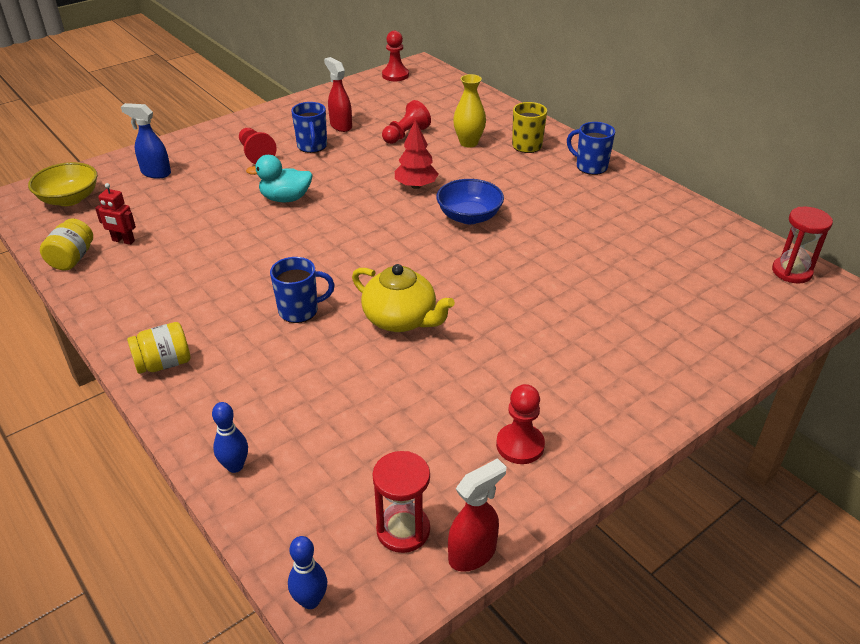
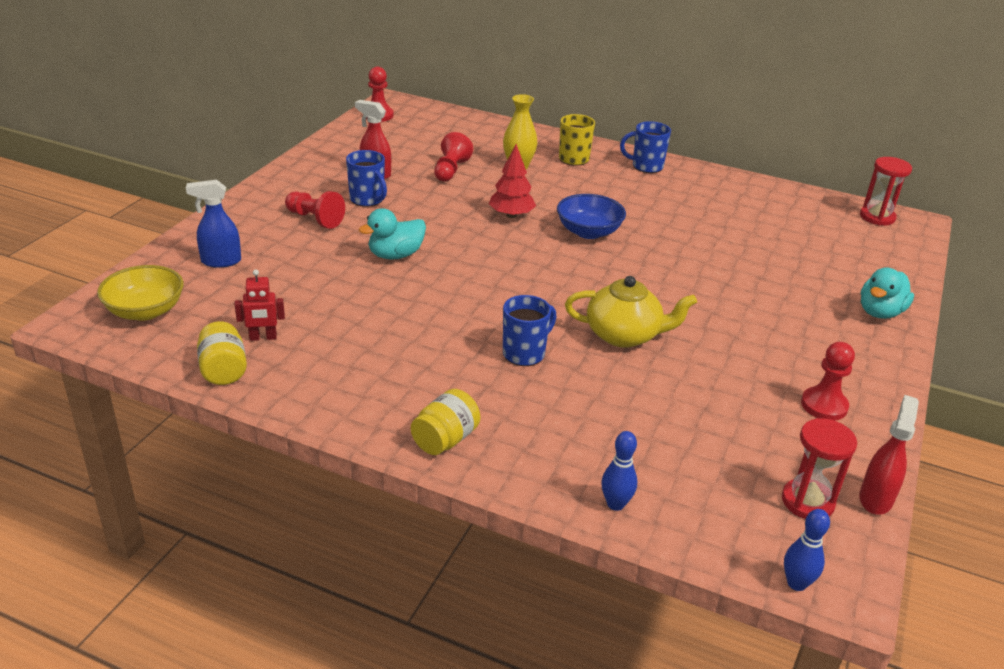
camera: 30 degrees left, 5 degrees down
(684, 371) = (880, 312): none -> turquoise duck

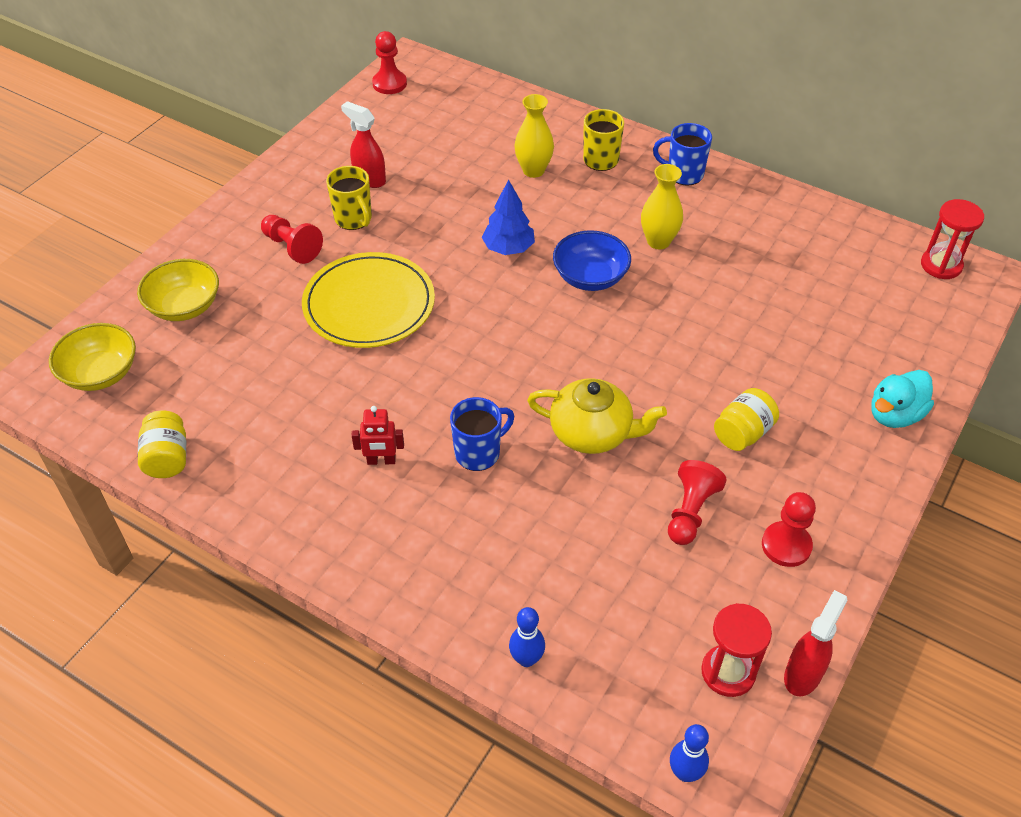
camera: 10 degrees right, 15 degrees up
(220, 261) = (184, 306): blue spray bottle -> yellow bowl
(263, 337) = (212, 416): red robot -> red robot (381, 461)
(367, 199) = (353, 219): blue mug -> yellow mug
(395, 255) = (369, 304): turquoise duck -> yellow plate
(445, 440) = (372, 563): yellow jar -> yellow jar (743, 433)
(450, 170) = (455, 175): red pawn -> red pawn (690, 512)
(511, 215) = (508, 248): red tree -> blue tree
(639, 208) = (658, 241): none -> yellow vase

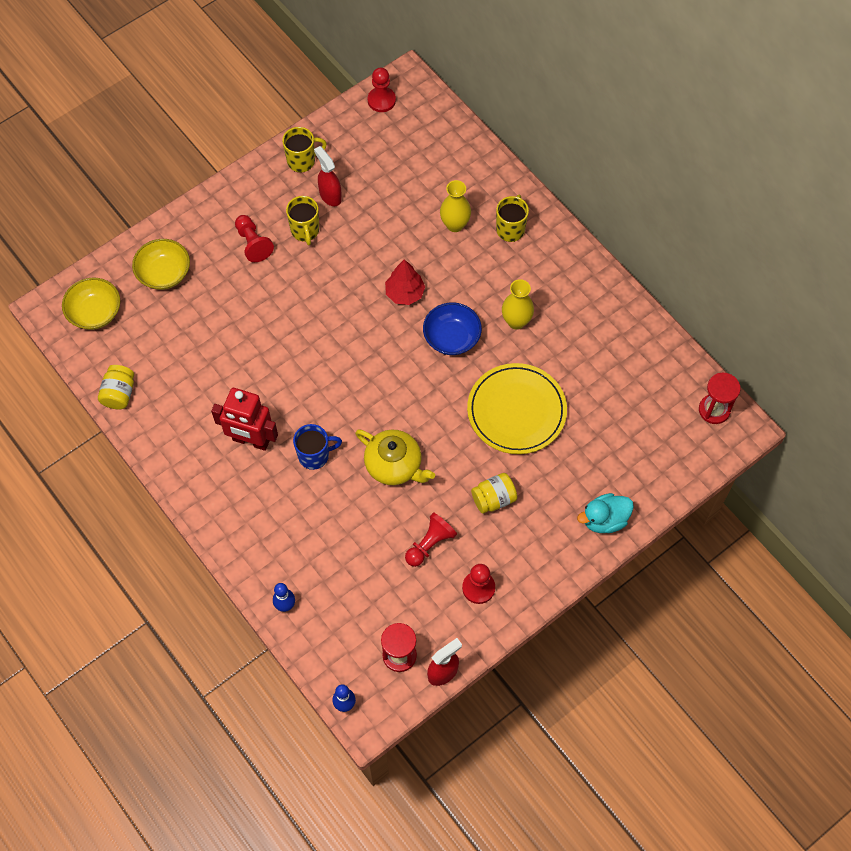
camera: 20 degrees right, 15 degrees up
(320, 156) = (302, 161): none -> yellow mug
(369, 304) = (288, 312): yellow plate -> yellow plate (516, 411)
(381, 461) = (251, 440): red robot -> red robot, size x1.90
(508, 248) = (405, 293): blue tree -> red tree
(683, 174) = (567, 263): blue mug -> none

